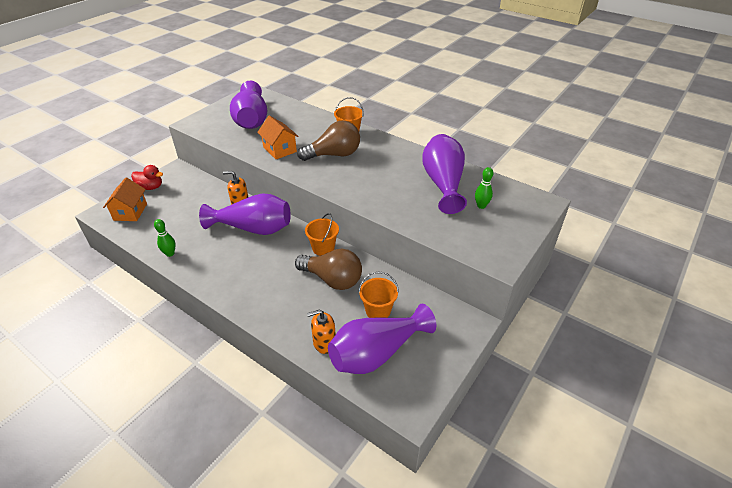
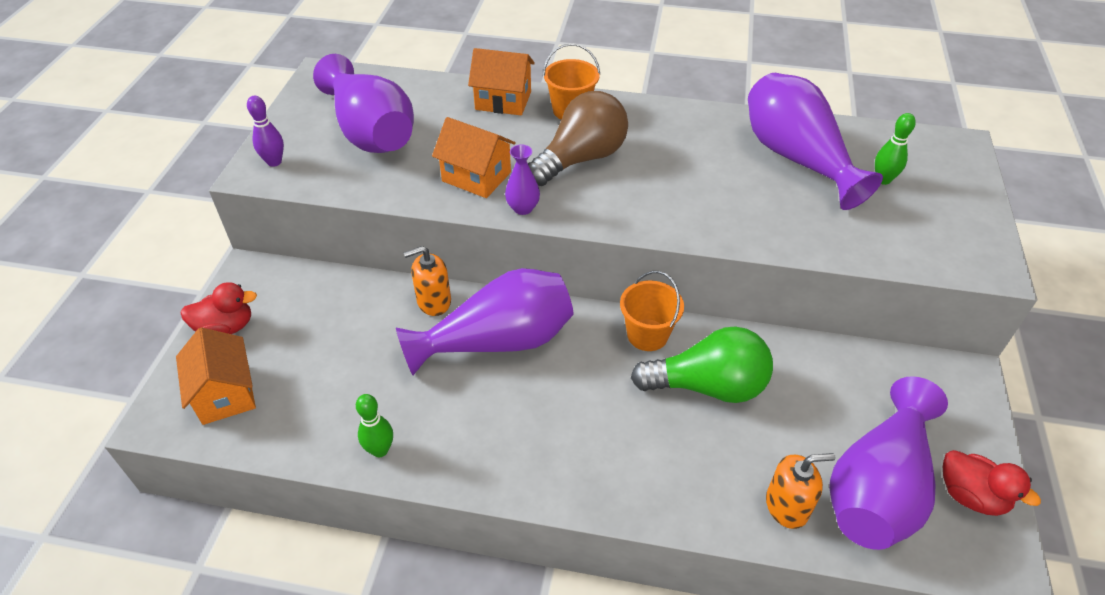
camera: 25 degrees left, 5 degrees up
(202, 121) = (274, 162): none -> purple bowling pin
(288, 168) = (523, 208): none -> purple vase
(321, 121) = (503, 101): none -> orange house
(324, 343) = (787, 506): orange soap dispenser -> orange soap dispenser turned 150 degrees counterclockwise
(332, 279) = (707, 386): brown light bulb -> green light bulb
(378, 311) = (821, 413): orange bucket -> none
(423, 376) = (970, 496): none -> red duck

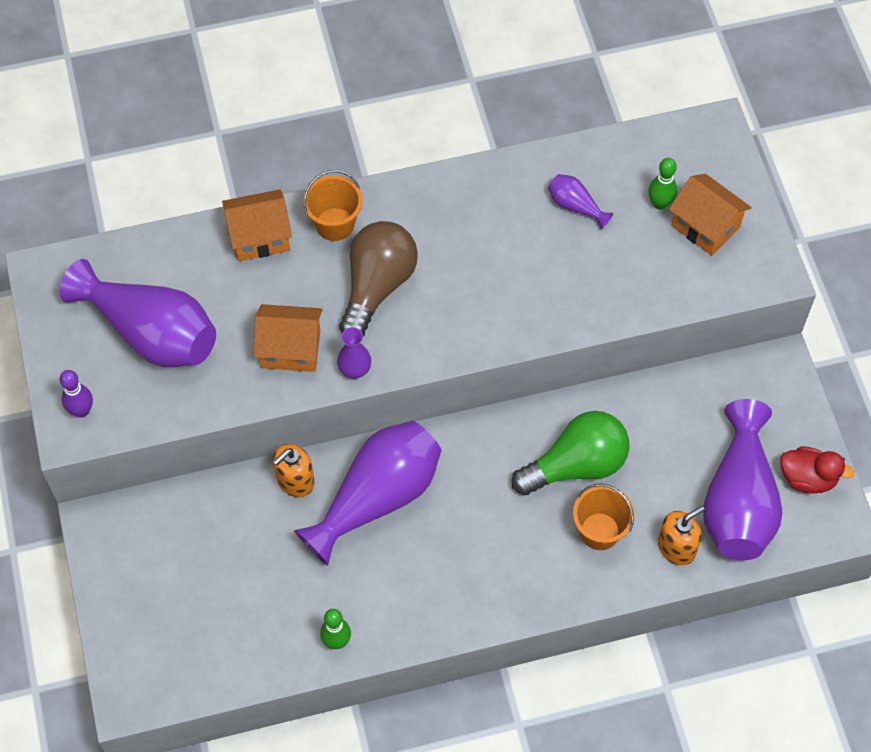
camera: 25 degrees left, 15 degrees up
(225, 394) = (168, 651): orange house -> orange house (705, 226)
(226, 327) = (119, 589): red duck -> none
(647, 335) = (504, 435): orange bucket -> orange bucket (599, 531)
(796, 159) = (575, 206): purple vase -> purple vase, size x0.44

